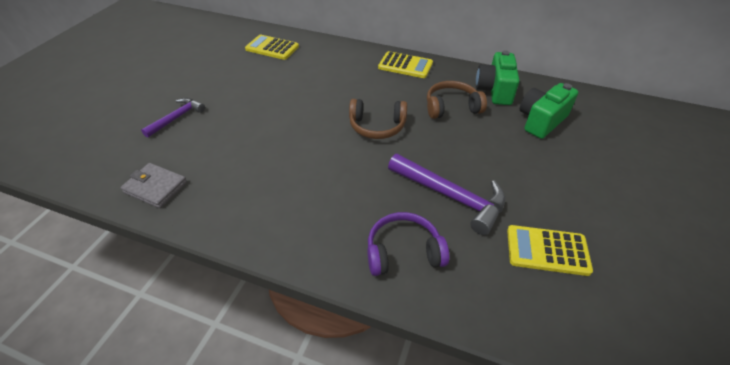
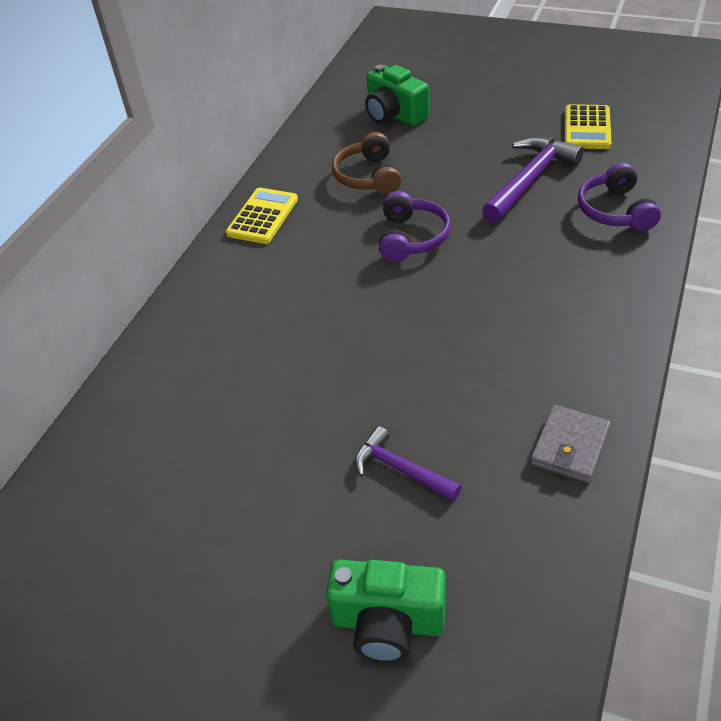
camera: 85 degrees left, 0 degrees up
(272, 48) = (179, 380): yellow calculator -> none
(377, 126) = (411, 238): brown headphones -> purple headphones
(495, 90) = (331, 142): green camera -> green camera (388, 623)

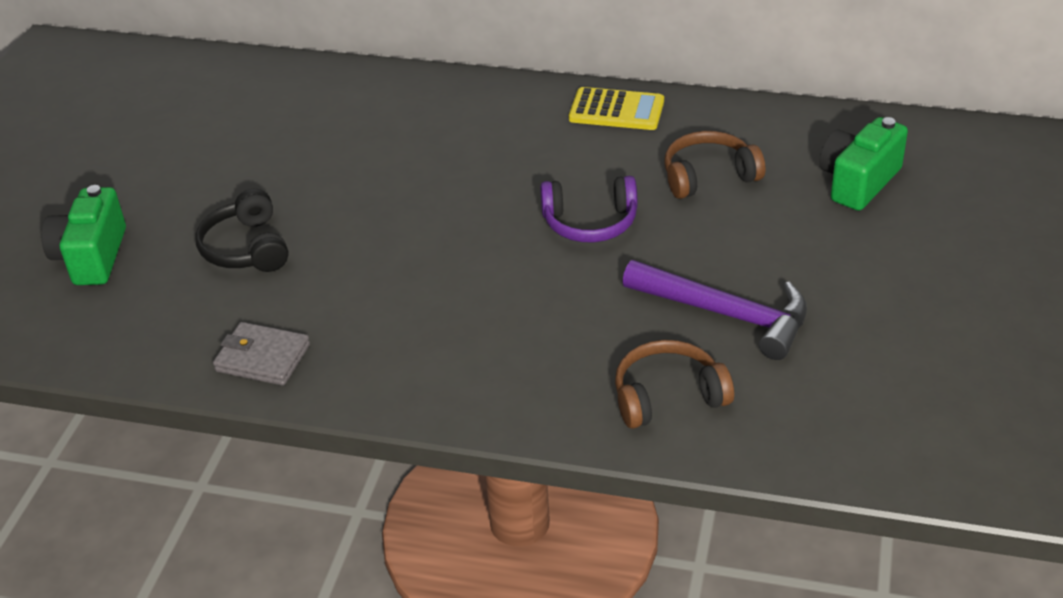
camera: 80 degrees right, 5 degrees down
(400, 469) = (246, 248): purple hammer -> black headphones
(587, 128) = (873, 369): yellow calculator -> none
(615, 211) = (668, 396): purple headphones -> brown headphones

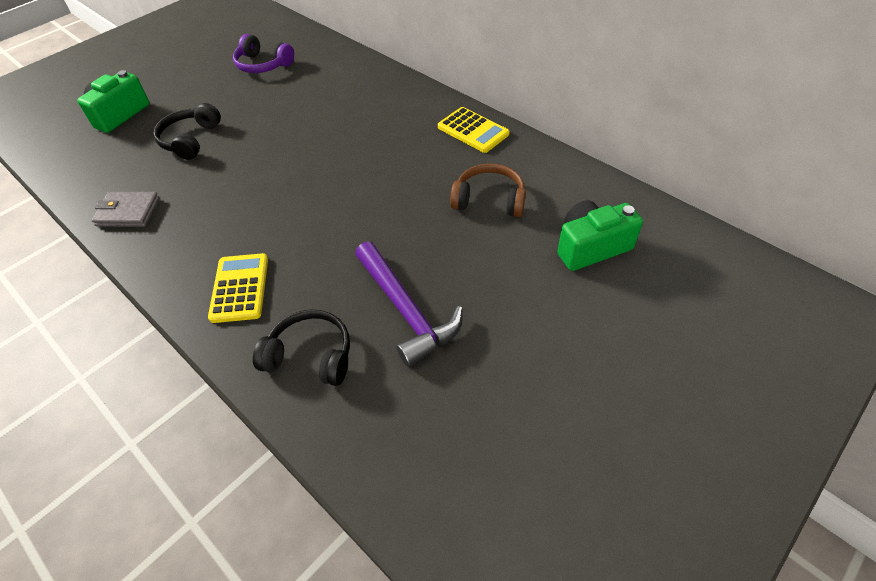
camera: 30 degrees right, 10 degrees up
(262, 358) = (128, 212): grey wallet -> grey wallet turned 45 degrees counterclockwise
(513, 372) = (239, 288): none -> yellow calculator
(590, 222) = (384, 202): purple headphones -> purple headphones (263, 65)
(668, 396) = (310, 355): brown headphones -> black headphones

